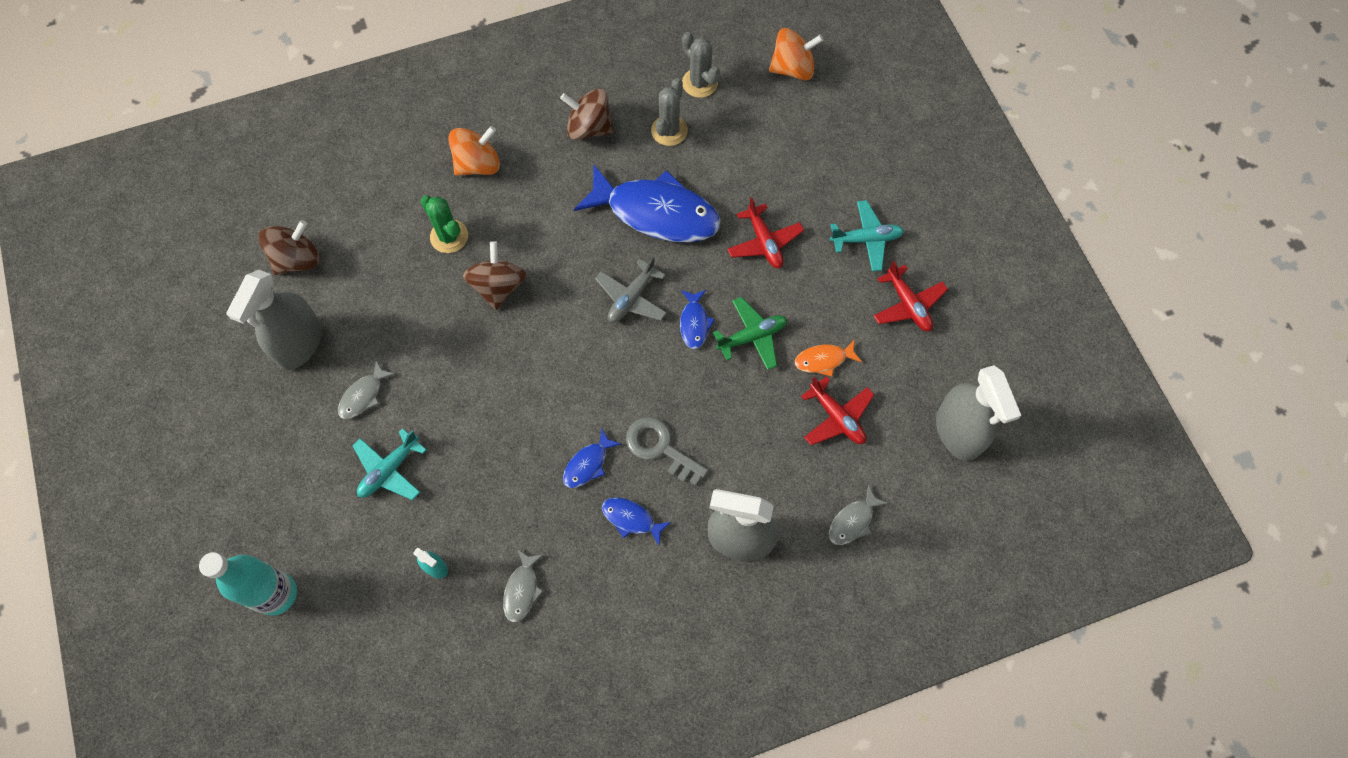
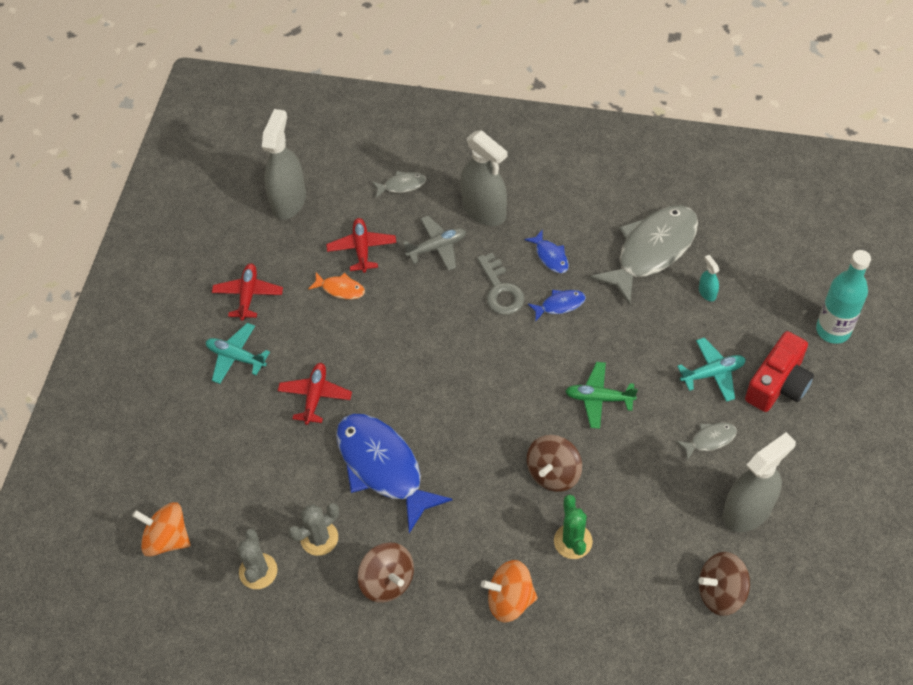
camera: 145 degrees left, 10 degrees down
(315, 494) = (778, 384): none -> red camera
(522, 590) = (652, 250): grey fish -> grey fish, size x2.30
(631, 298) = (450, 407): grey plane -> grey plane (437, 247)
(694, 323) = (415, 362): blue fish -> none
(752, 337) = (379, 331): green plane -> green plane (599, 398)

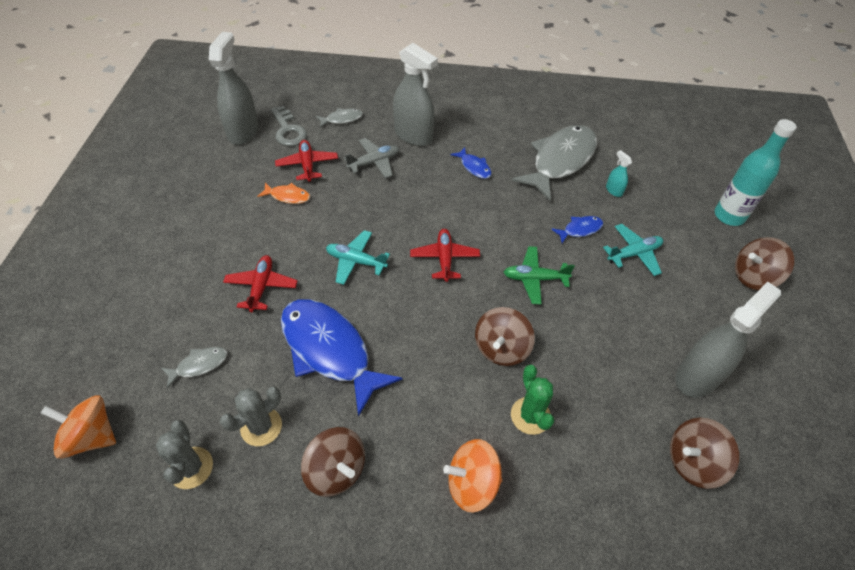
camera: 10 degrees left, 5 degrees down
(236, 357) = (185, 255): turquoise plane -> turquoise plane (356, 261)
(248, 295) = (201, 203): red plane -> red plane (444, 258)
(500, 290) = (433, 193): grey key -> grey key (288, 130)
(560, 305) = (487, 203): blue fish -> blue fish (580, 229)
(710, 439) = (645, 311): grey fish -> grey fish (199, 365)
(778, 384) = (694, 261): red camera -> none
(838, 405) = (753, 276): none -> brown spinning top

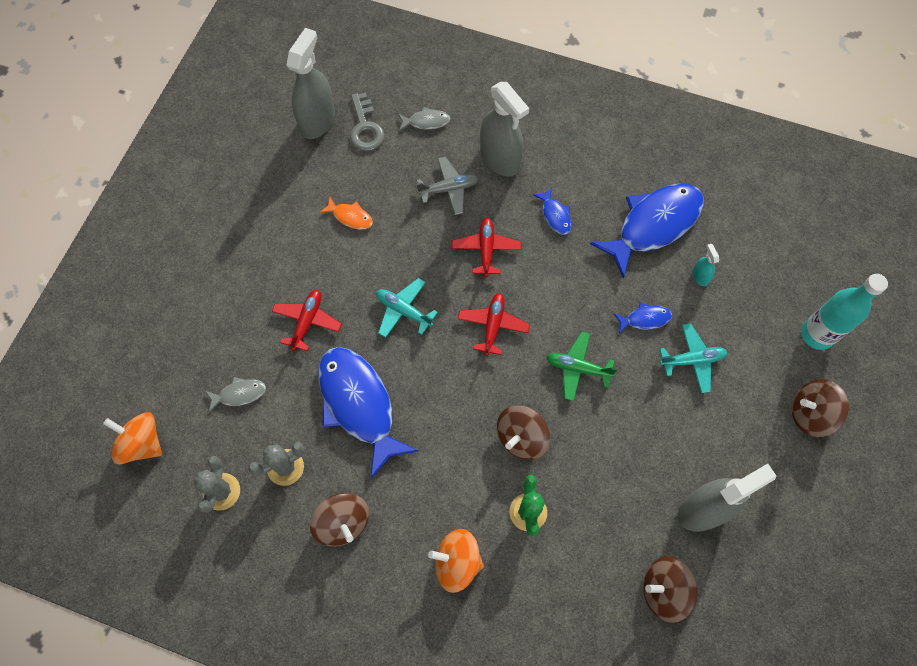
camera: 15 degrees right, 15 degrees up
(307, 165) = (377, 179): red plane -> red plane (486, 249)
(560, 161) = (653, 225): grey fish -> blue fish

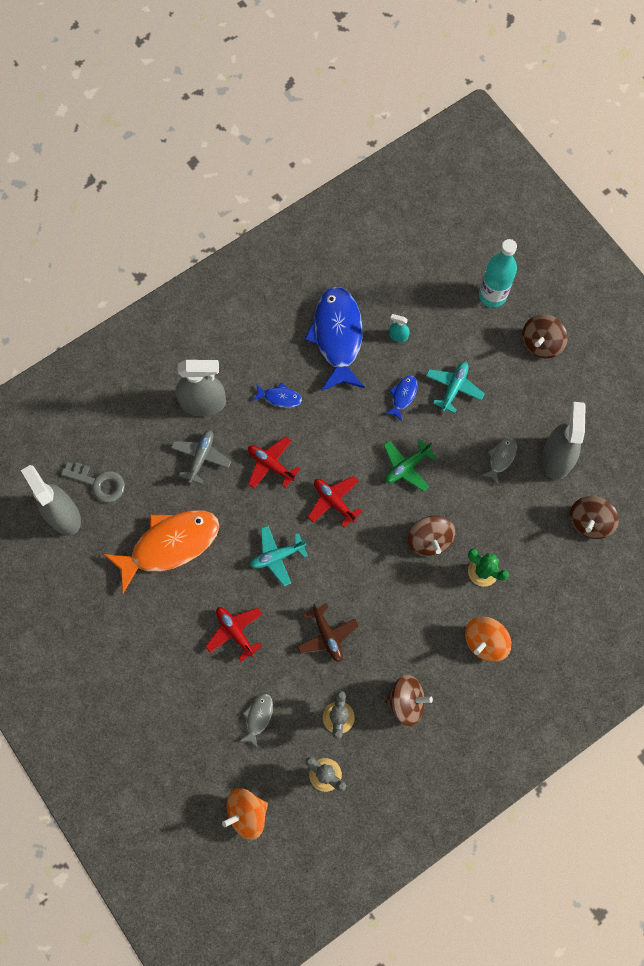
camera: 55 degrees left, 5 degrees up
(350, 217) = (170, 545): orange fish -> orange fish, size x2.30
(358, 404) = (327, 635): blue fish -> brown plane
(426, 122) = (129, 434): grey fish -> grey fish (501, 458)

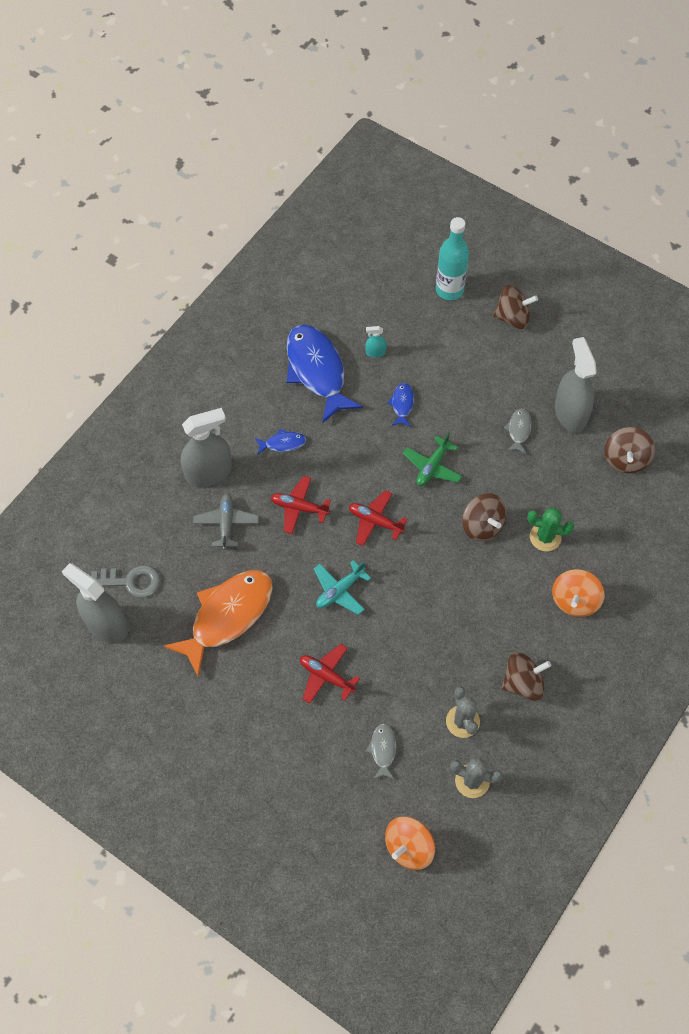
camera: 20 degrees left, 10 degrees down
(327, 635) = (419, 648): brown plane -> none
(454, 388) = (447, 382): turquoise plane -> none
(541, 343) = (512, 317): brown spinning top -> brown spinning top turned 105 degrees counterclockwise

